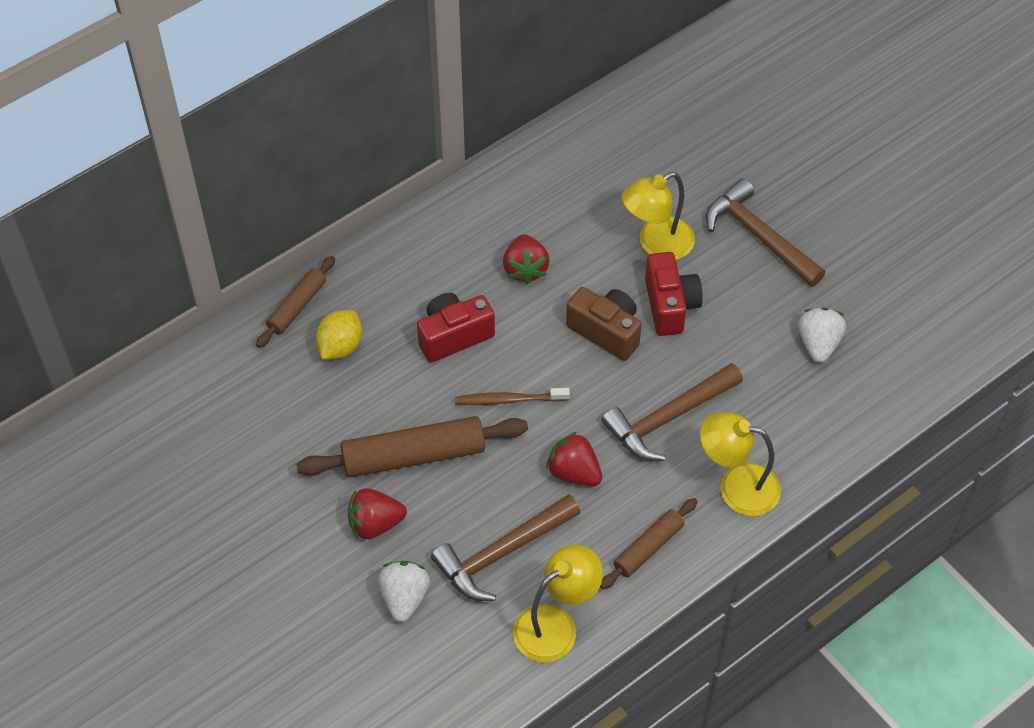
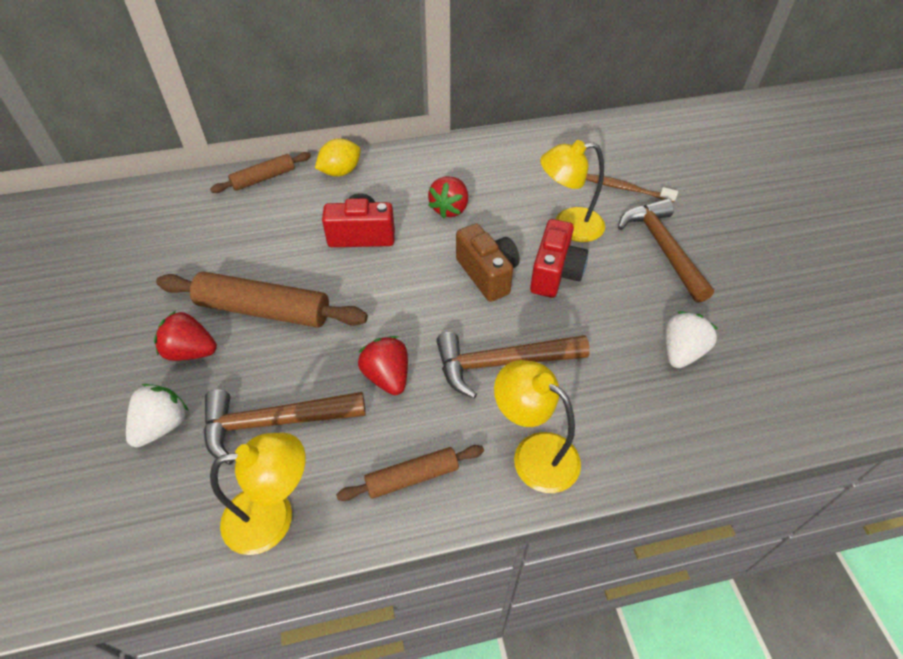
camera: 25 degrees right, 5 degrees down
(340, 346) = (272, 213): yellow lemon -> yellow lemon (340, 172)
(508, 400) = (371, 296): brown toothbrush -> brown toothbrush (625, 188)

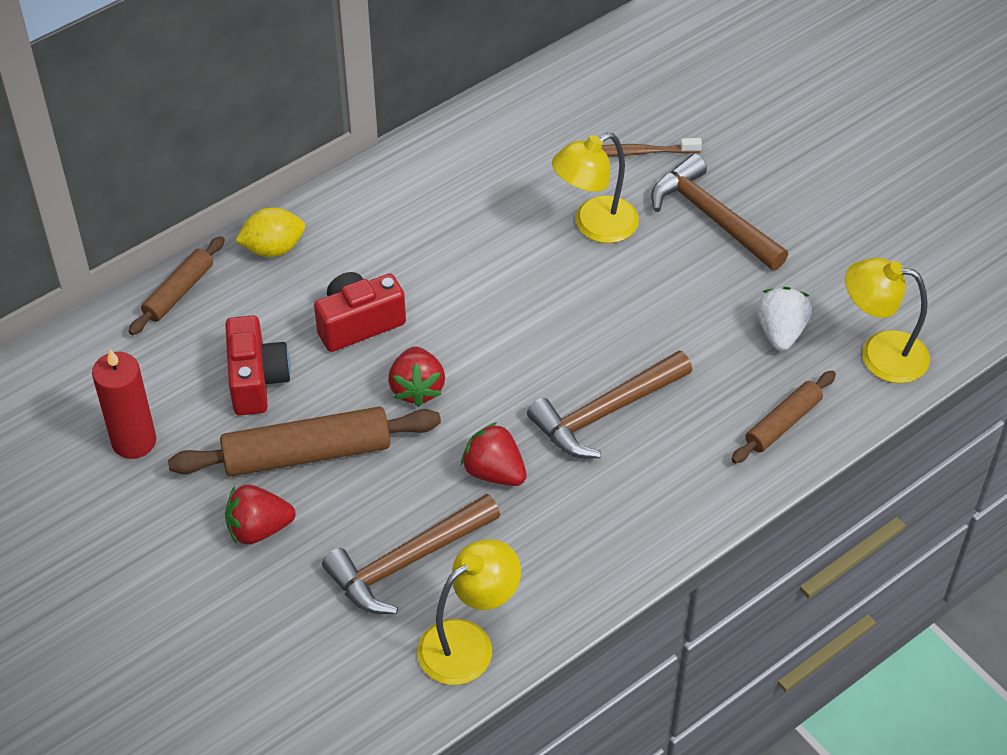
camera: 25 degrees left, 0 degrees up
(162, 259) = (134, 441): none -> red candle
(162, 426) = (290, 611): white strawberry -> none
(340, 172) = (273, 248): yellow lemon -> yellow lemon turned 45 degrees clockwise
(412, 477) = (580, 556): brown rolling pin -> brown rolling pin (782, 423)
(450, 209) = (443, 252): red strawberry -> red strawberry (417, 388)
(487, 274) = (535, 319): brown camera -> none
(534, 453) = (684, 488): yellow lamp -> yellow lamp (880, 354)
(555, 273) = (609, 290): red camera -> red camera (256, 380)

